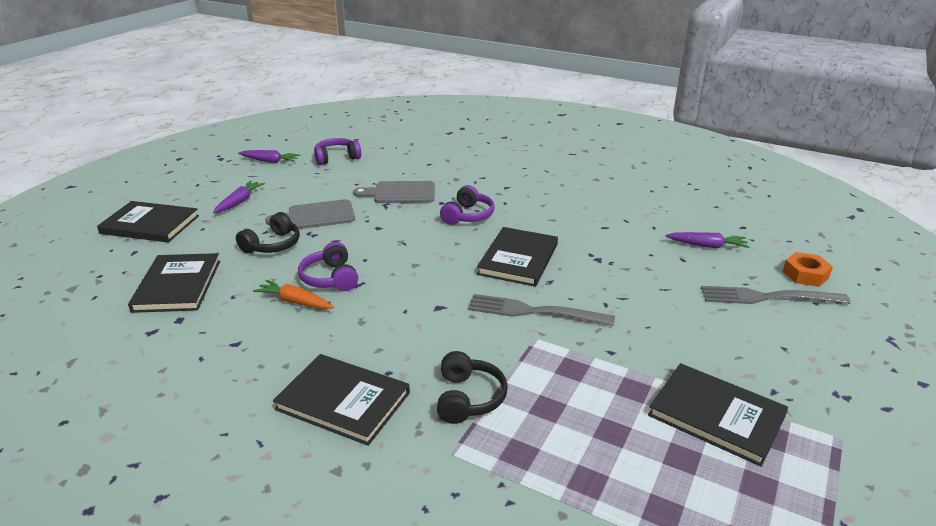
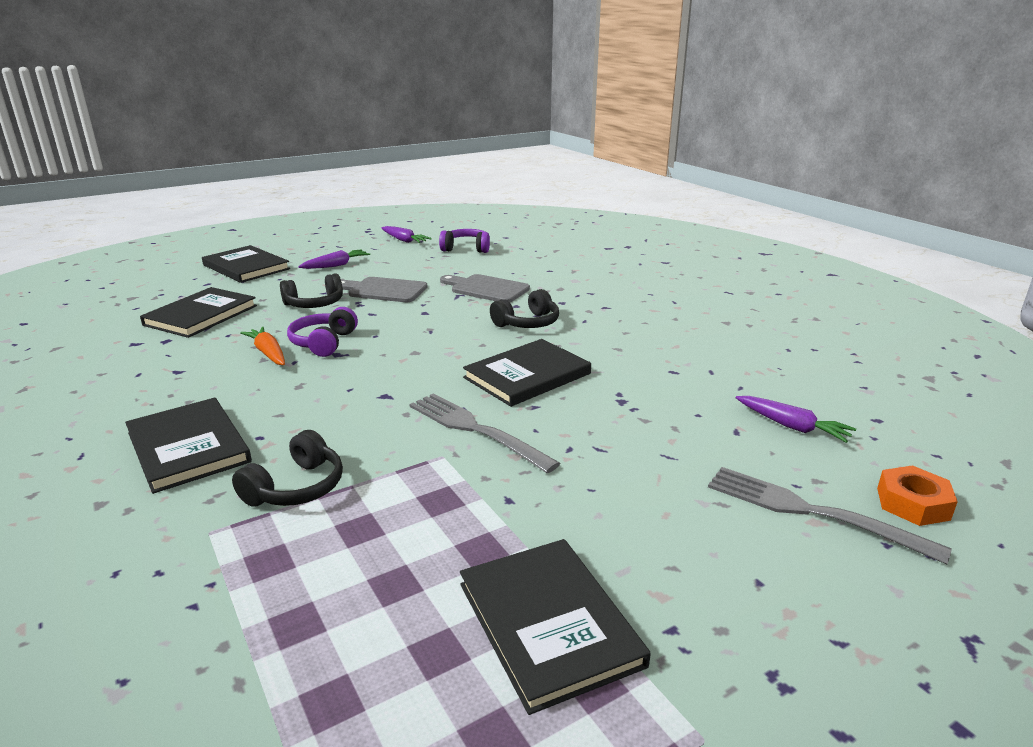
camera: 30 degrees right, 5 degrees down
(468, 216) = (527, 323): purple headphones -> black headphones

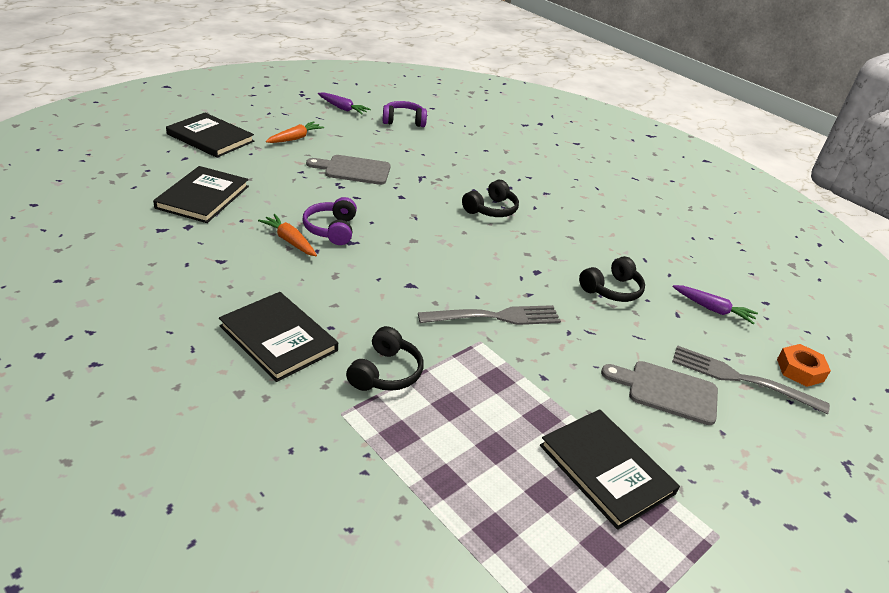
camera: 15 degrees left, 10 degrees up
(315, 304) = (300, 185): black headphones -> black headphones (611, 290)
(336, 265) = (295, 138): purple carrot -> orange carrot
(476, 430) = (495, 317): grey fork -> grey fork turned 135 degrees clockwise
(486, 289) = (441, 170): grey cutting board -> grey cutting board (666, 391)
(527, 376) = (512, 264): black book -> none

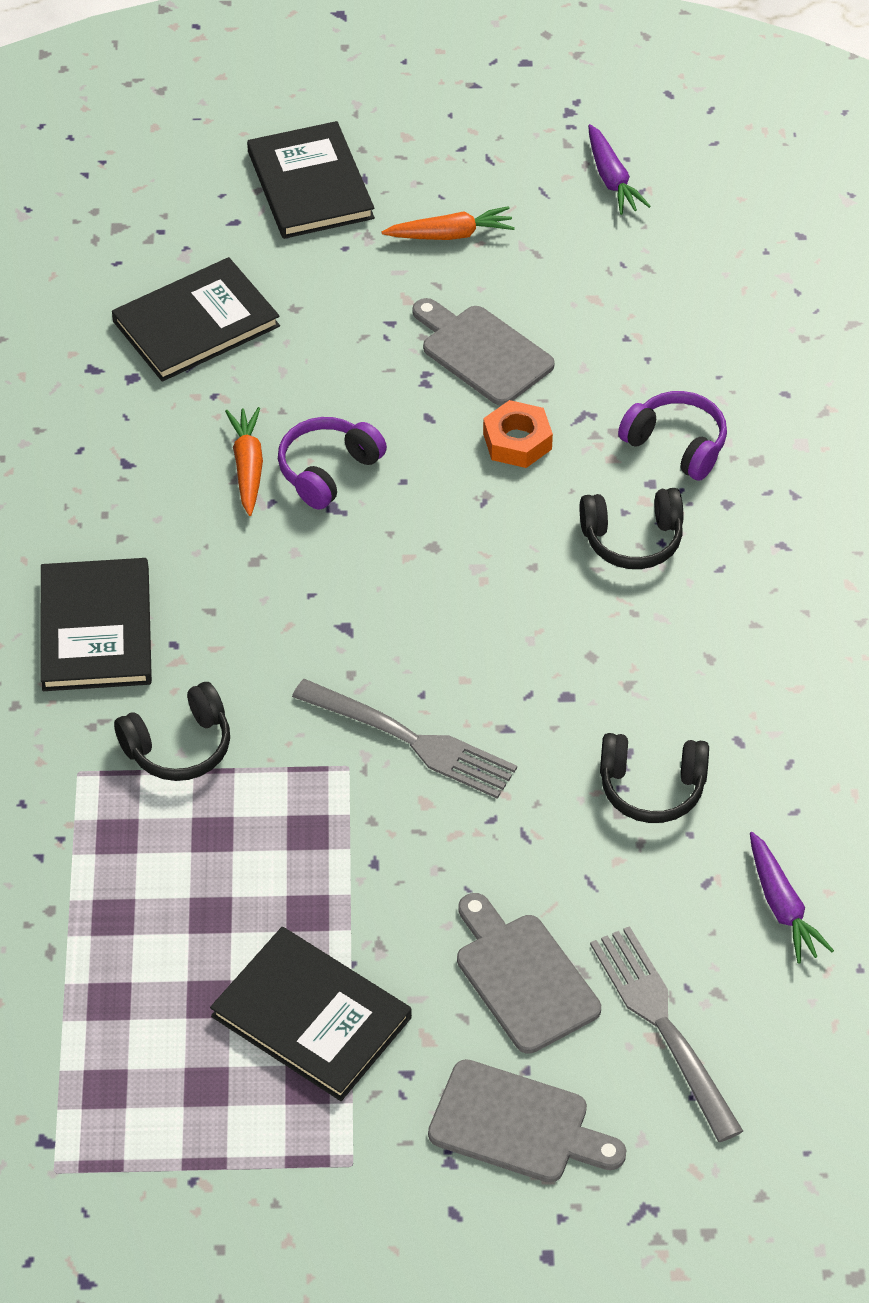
camera: 45 degrees right, 15 degrees up
(403, 121) = (699, 256): purple headphones -> purple headphones (676, 445)
(606, 469) = (311, 1017): black book -> black book turned 60 degrees counterclockwise
(753, 461) = (517, 1125): none -> grey cutting board
(800, 370) = (782, 1069): orange nut -> orange nut (517, 441)

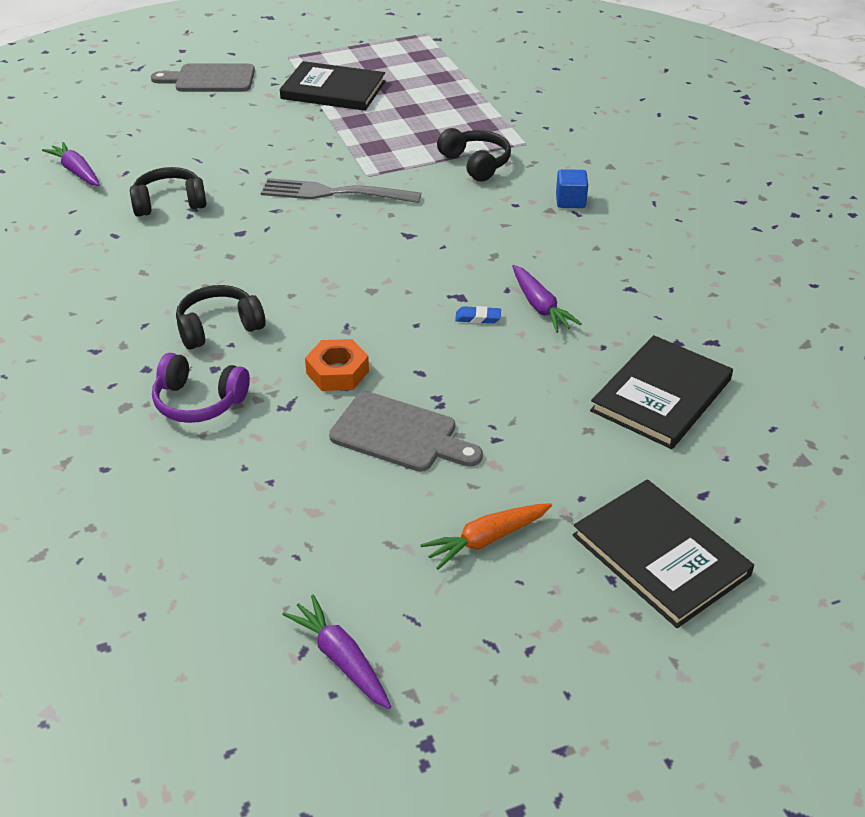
camera: 160 degrees right, 10 degrees down
(96, 629) = (570, 201): black book -> blue cube
(179, 746) = (475, 163): black headphones -> black headphones turned 105 degrees clockwise
(248, 467) = (540, 306): orange carrot -> purple carrot
(328, 471) = (478, 318): purple headphones -> blue eraser
(523, 977) = (225, 121): grey cutting board -> none
(663, 1026) = (141, 119): grey fork -> none

